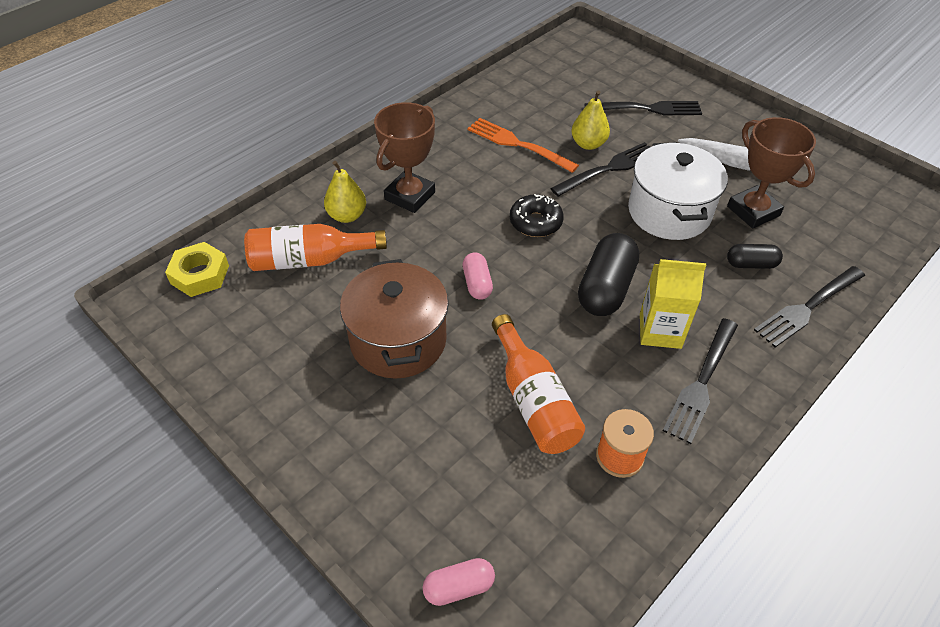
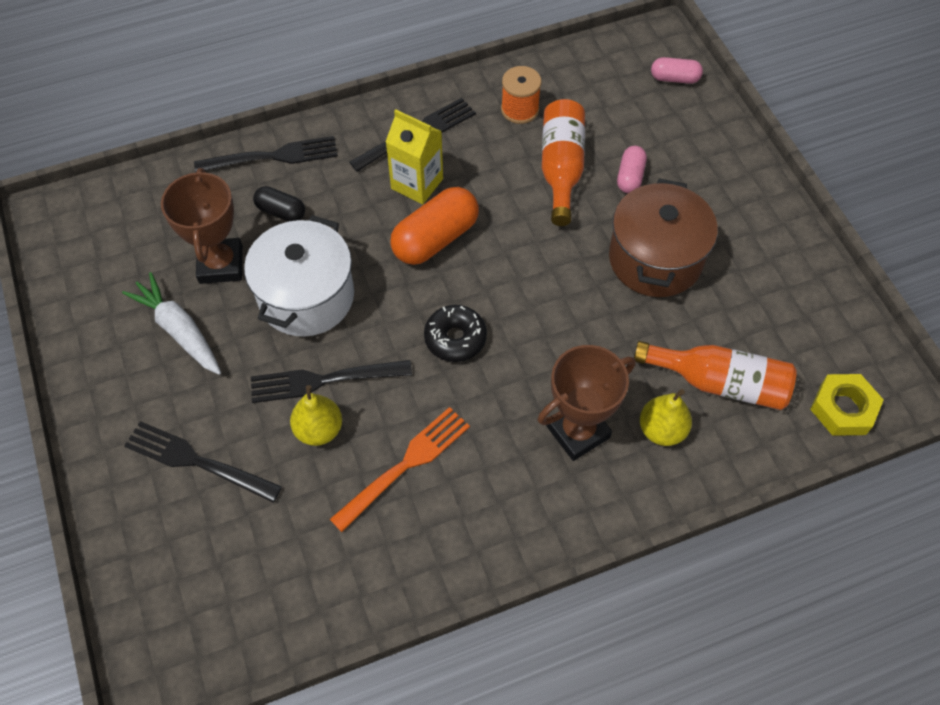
camera: 155 degrees left, 10 degrees up
(477, 284) = (555, 289): pink capsule -> pink capsule (630, 177)
(518, 144) = (405, 465): orange fork -> orange fork turned 105 degrees counterclockwise
(605, 288) = (435, 238): black capsule -> orange capsule

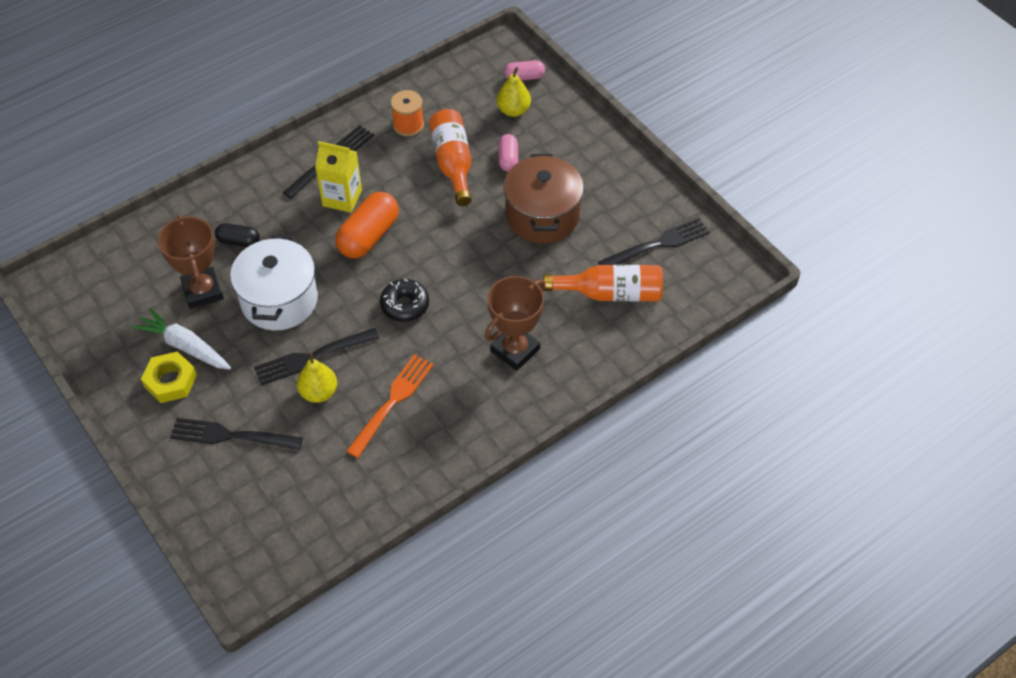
camera: 15 degrees left, 5 degrees down
(273, 156) = (218, 201): black fork -> black fork (658, 244)
(662, 430) = (576, 335): yellow pear -> yellow pear (513, 110)
(843, 408) = (703, 291): yellow nut -> yellow nut (170, 381)

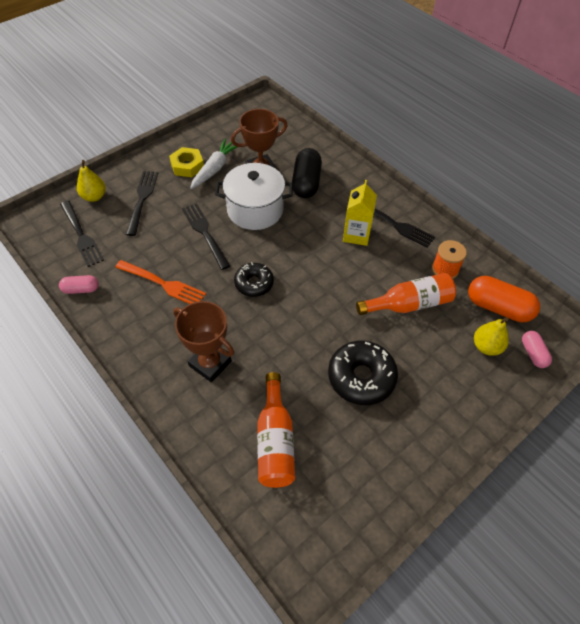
camera: 85 degrees right, 0 degrees up
(239, 241) = (306, 183): black capsule -> black capsule, size x1.80
(319, 392) = (174, 240): yellow pear -> yellow pear (94, 197)
(369, 236) = (320, 254): orange capsule -> orange capsule (498, 307)
(508, 159) = (424, 346): pink capsule -> pink capsule (81, 289)
(542, 216) = (361, 377): brown pot -> black donut
(658, 244) = (341, 486): black fork -> black fork (81, 235)

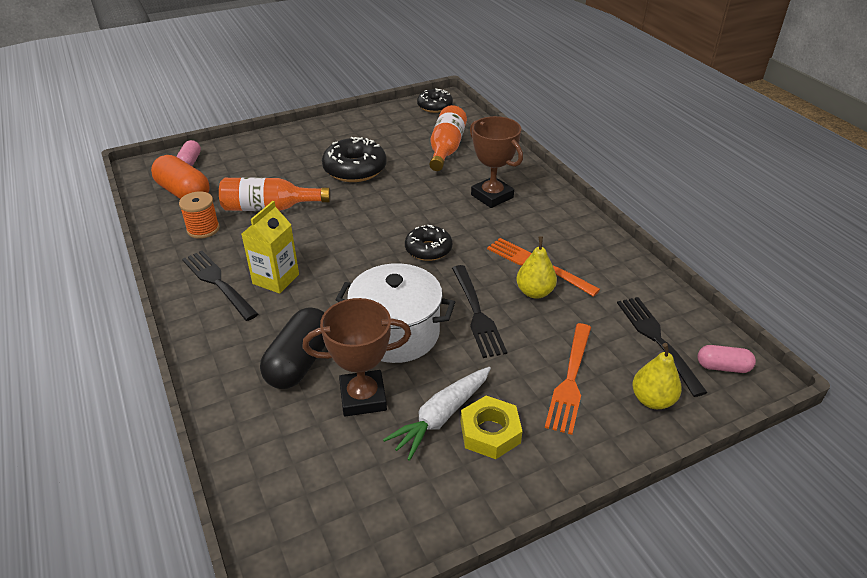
camera: 165 degrees left, 15 degrees down
(81, 289) = (639, 275): pink capsule -> pink capsule (722, 367)
(142, 199) = (570, 380): black fork -> orange fork
(318, 552) = (435, 106): none -> black donut
(486, 347) = (226, 171): yellow pear -> yellow pear (534, 292)

